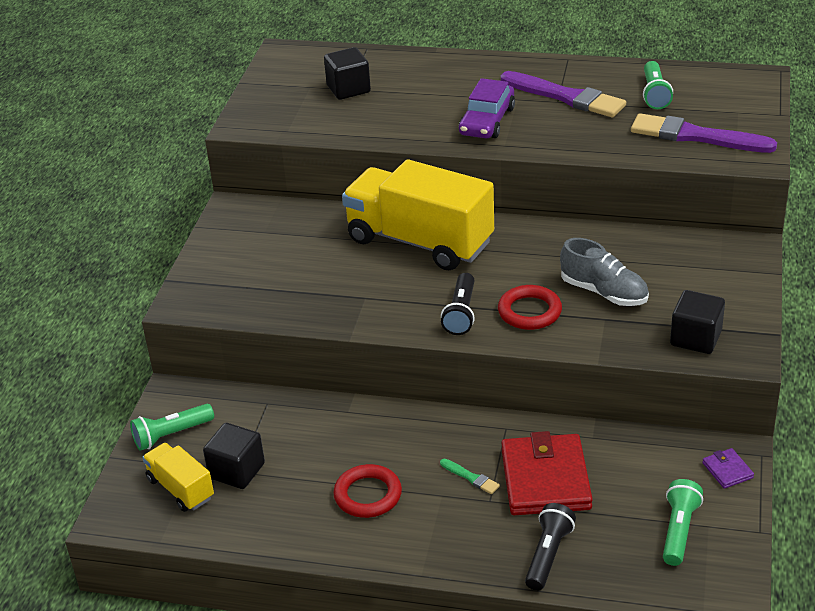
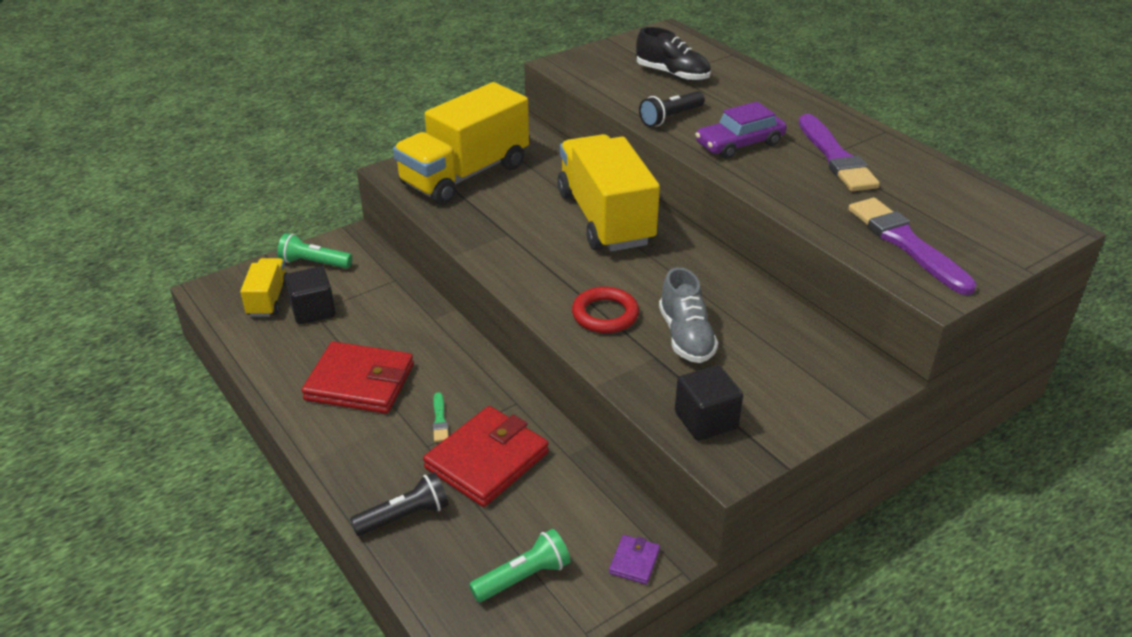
camera: 40 degrees right, 0 degrees up
(251, 271) = (465, 175): none -> yellow truck
(348, 89) = (672, 74): black cube -> black shoe
(368, 495) = (360, 382): red ring -> red wallet
(461, 313) = (554, 285): black flashlight -> black flashlight (670, 118)
(654, 94) = (922, 192): green flashlight -> none

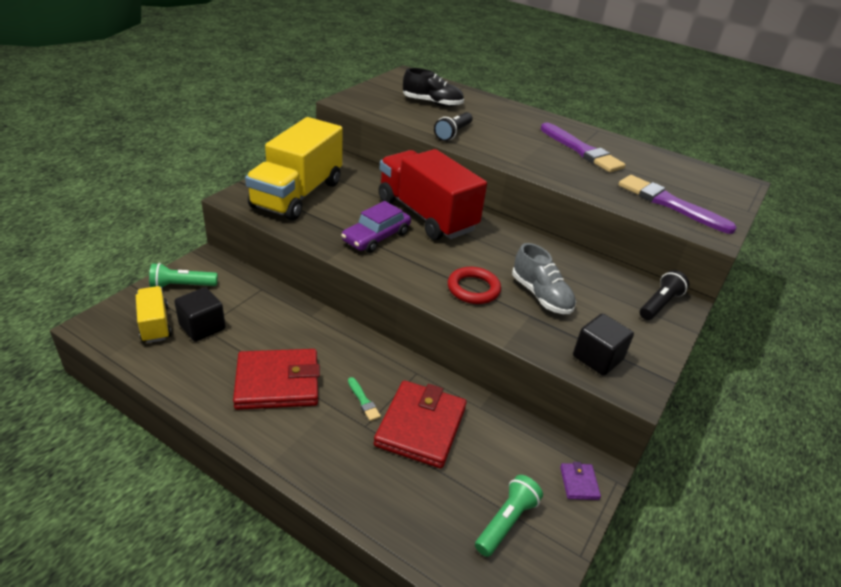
camera: 25 degrees left, 0 degrees up
(404, 516) = (380, 495): black flashlight -> black flashlight (659, 304)
(605, 218) = (426, 215): yellow truck -> red truck
(739, 144) = (513, 147): purple car -> purple car (376, 237)

